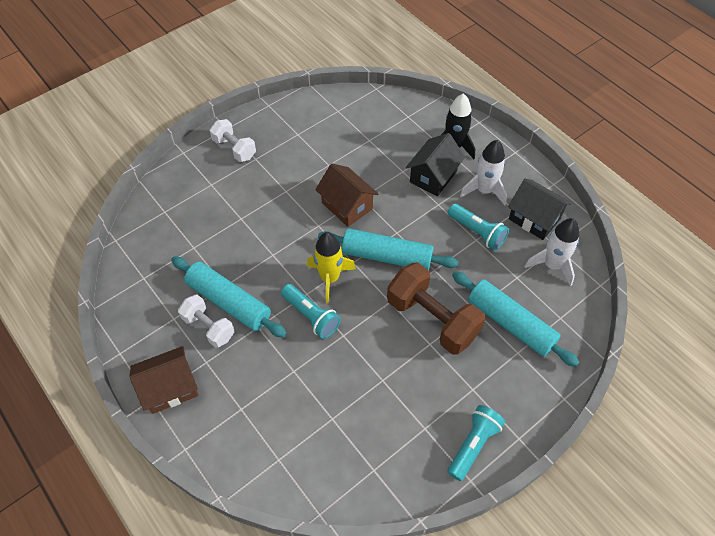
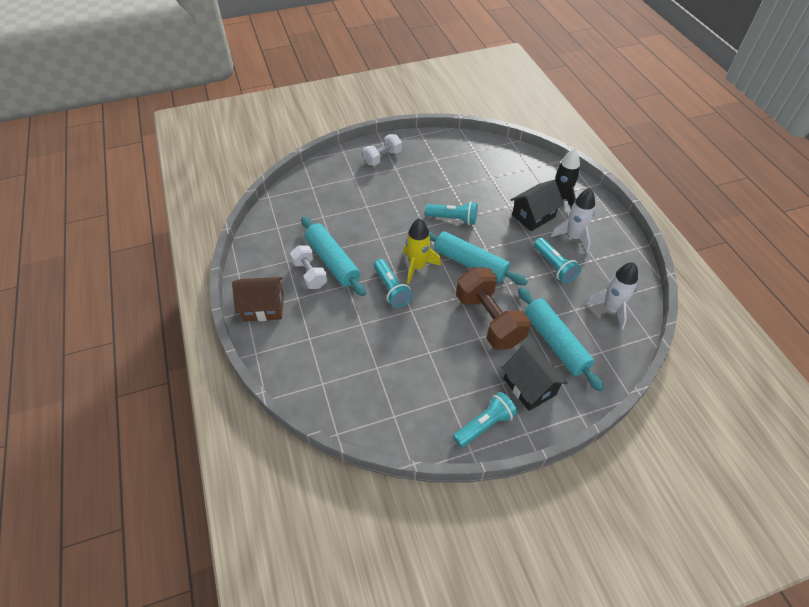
camera: 20 degrees right, 5 degrees down
(234, 148) = (382, 158): white dumbbell -> white dumbbell turned 75 degrees clockwise
(347, 206) = (453, 219): brown house -> turquoise flashlight
(534, 219) = (609, 269): black house -> black house (529, 387)

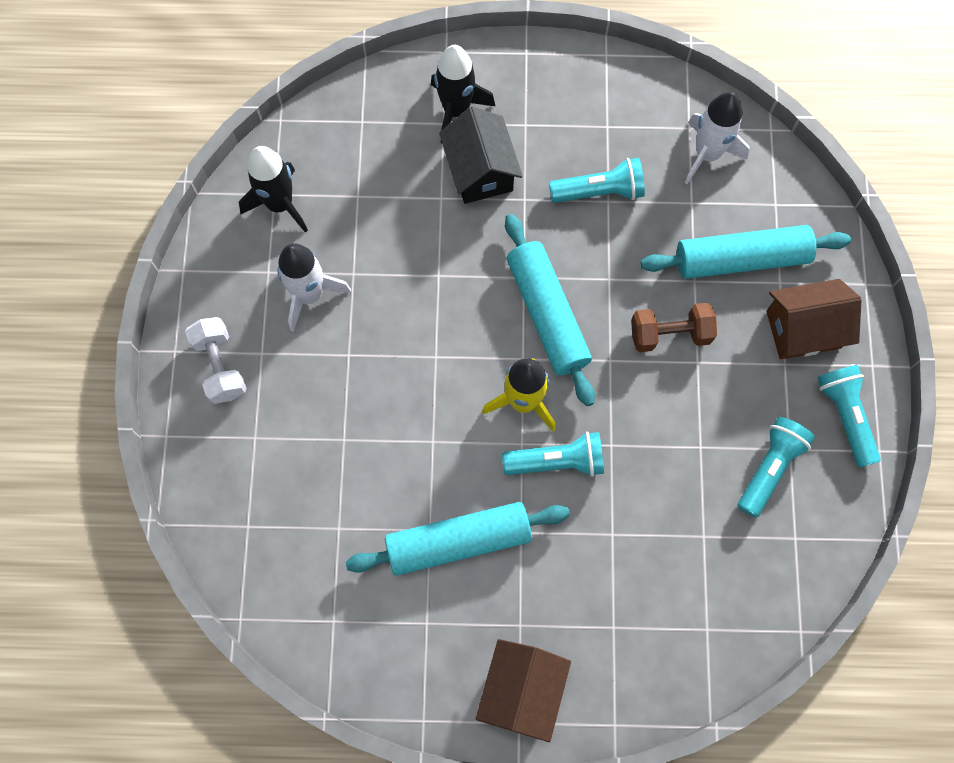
camera: 70 degrees left, 20 degrees up
(310, 274) = (474, 590): white dumbbell -> none
(453, 219) = (436, 301): turquoise flashlight -> turquoise flashlight (770, 468)
(470, 153) = (279, 204): none -> black rocket
(470, 263) = (547, 314): turquoise rolling pin -> turquoise rolling pin turned 75 degrees counterclockwise
(489, 320) = (670, 334): brown dumbbell -> brown dumbbell, size x0.59
(529, 387) = (803, 329): black house -> brown house
(573, 237) = (550, 134): white rocket -> white rocket (310, 295)

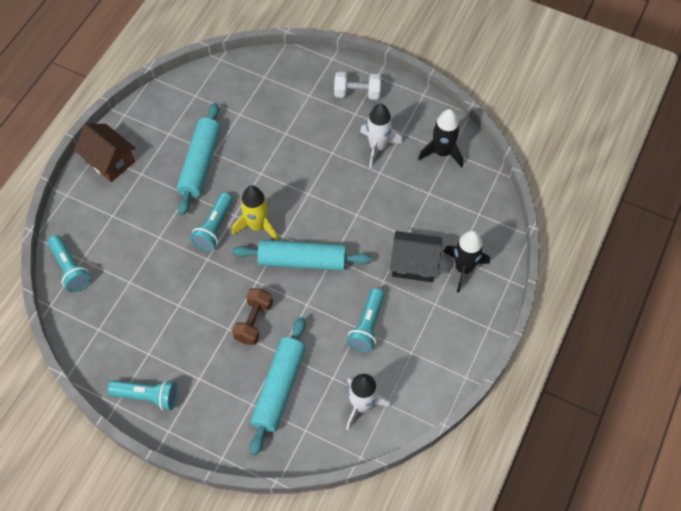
camera: 115 degrees right, 10 degrees down
(770, 468) = (144, 336): turquoise flashlight -> turquoise flashlight (70, 269)
(803, 329) = (214, 401): brown house -> none

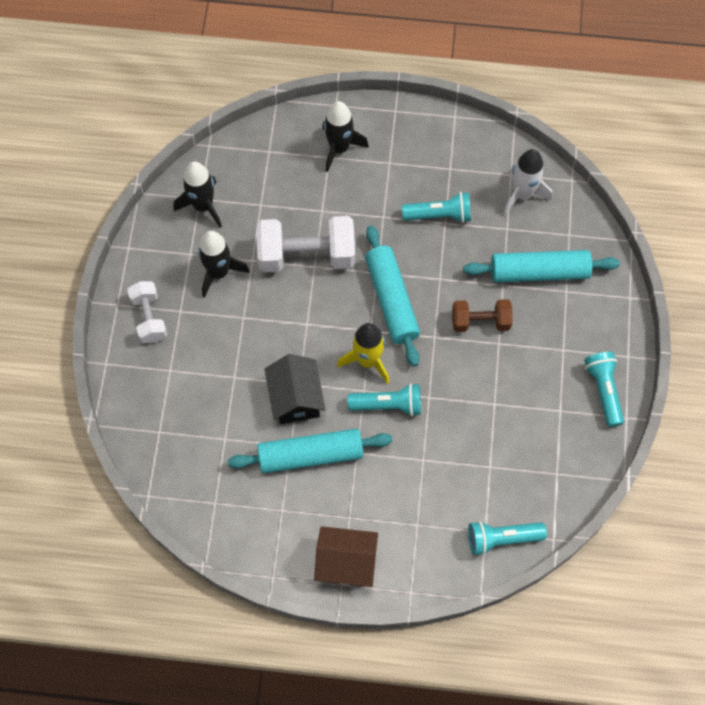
camera: 110 degrees left, 5 degrees up
(70, 269) = (501, 538): turquoise flashlight -> turquoise flashlight turned 135 degrees counterclockwise
(110, 161) = (346, 562): brown house -> brown house turned 75 degrees clockwise
(368, 212) = (306, 255): none -> white dumbbell
(377, 147) = (219, 272): white rocket -> black rocket
(414, 264) = (352, 193): black house -> black house (295, 398)

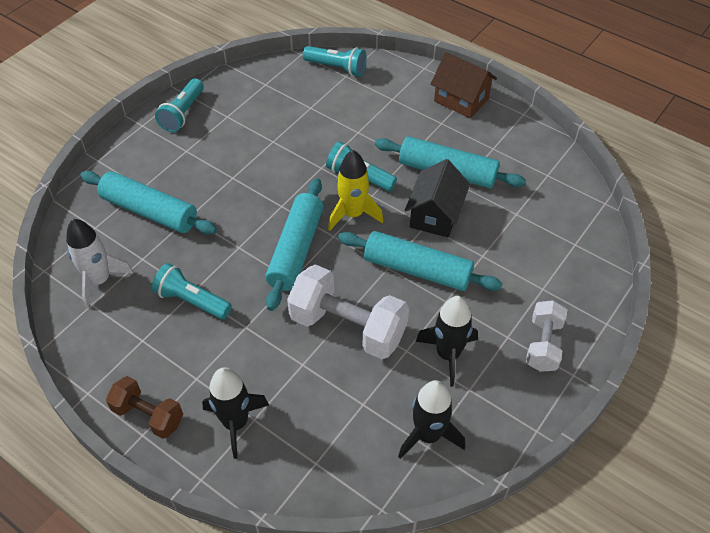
camera: 150 degrees left, 15 degrees down
(281, 334) = (417, 269): none -> turquoise rolling pin
(480, 321) = (233, 198): brown dumbbell -> brown dumbbell (148, 415)

